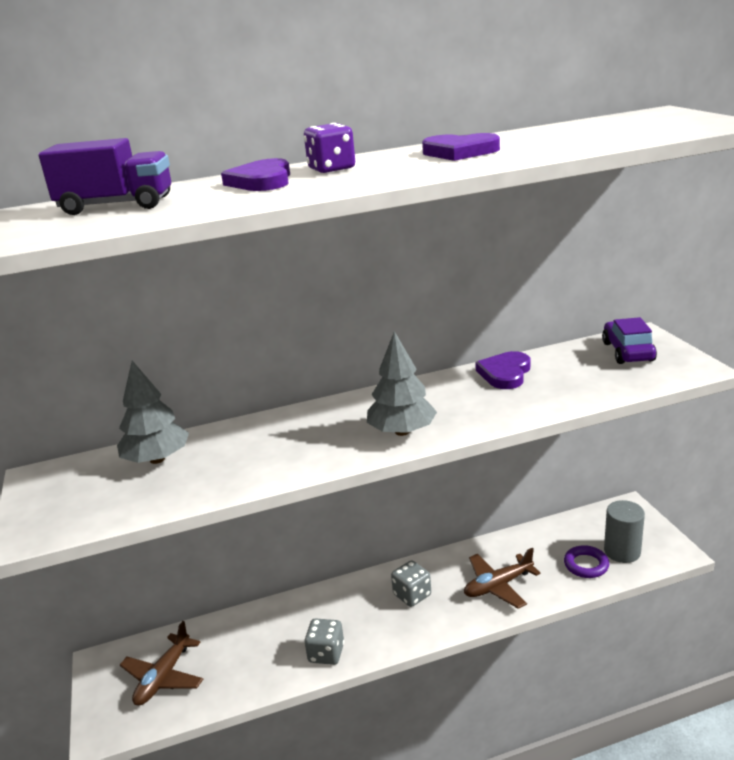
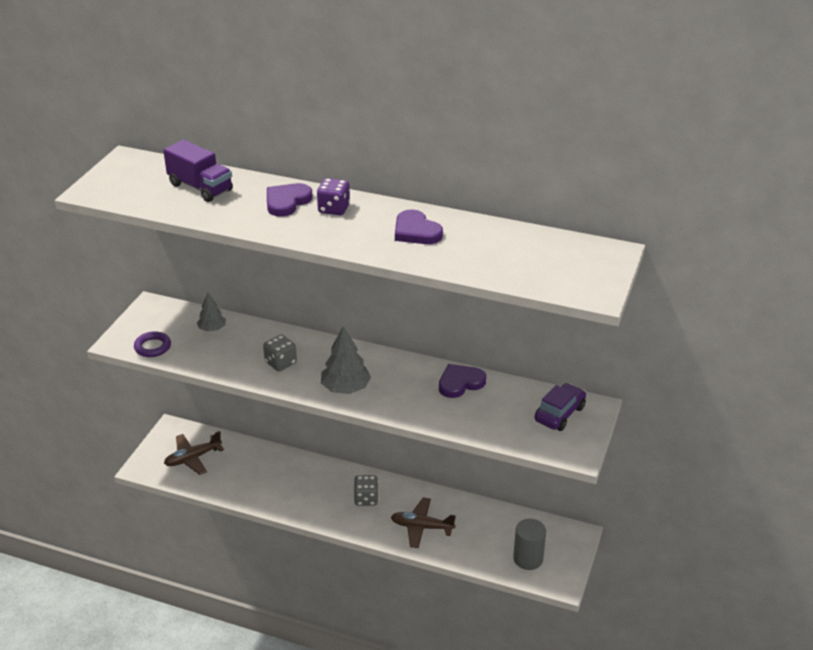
camera: 35 degrees right, 10 degrees up
(157, 459) = (212, 329): grey tree -> grey tree, size x0.61
(326, 653) = (283, 500): grey dice -> grey dice (280, 363)
(586, 565) = (492, 551): purple ring -> purple ring (152, 347)

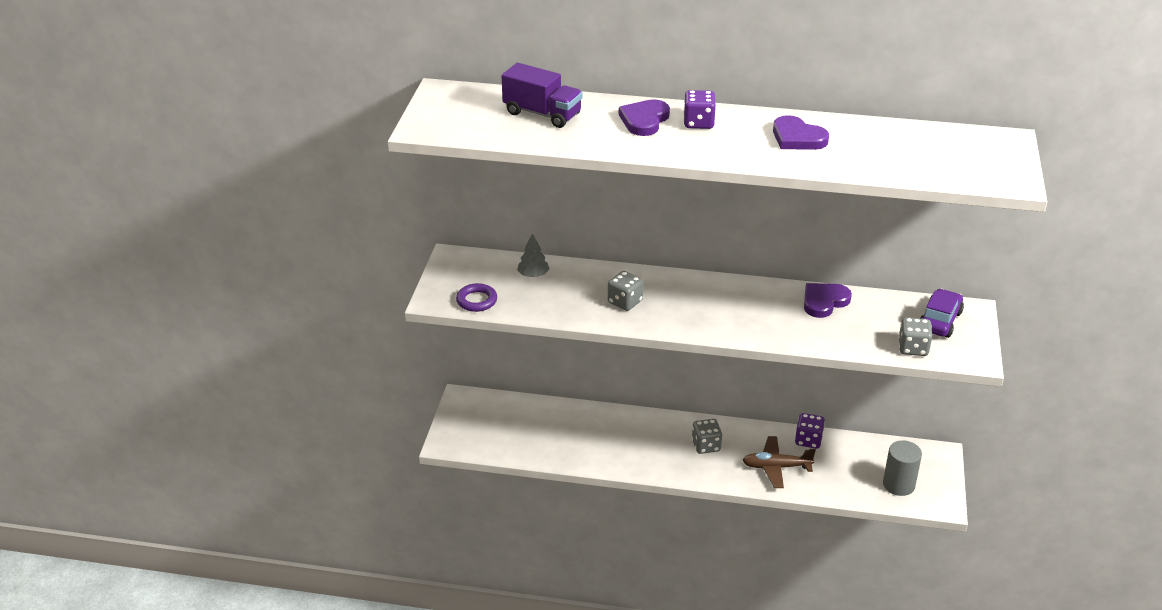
camera: 10 degrees left, 0 degrees up
(193, 458) = (499, 426): brown plane -> none
(346, 388) = (707, 320): grey tree -> none
(460, 505) = (808, 440): none -> purple dice
(523, 437) = (913, 348): none -> grey dice

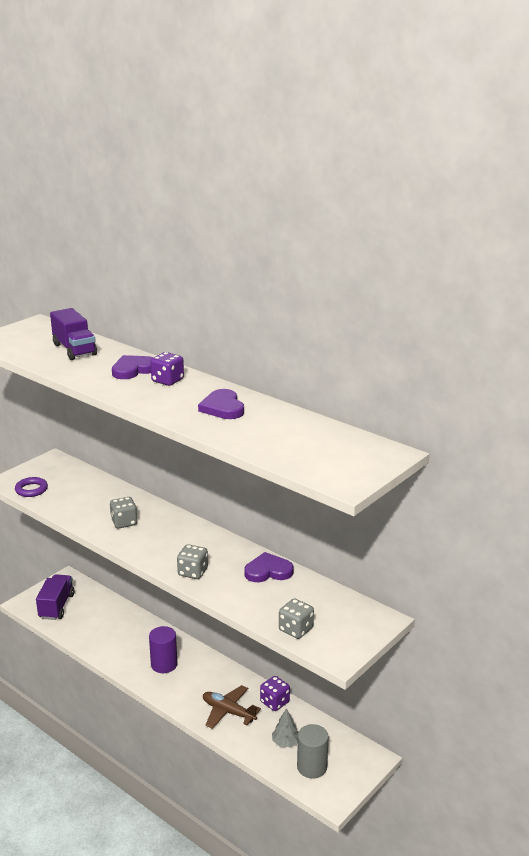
camera: 30 degrees right, 10 degrees down
(487, 433) = (56, 606): none -> purple truck
(533, 275) = (87, 485): grey tree -> grey tree (285, 742)
(667, 447) = (164, 664): none -> purple cylinder
(706, 446) = (193, 674): grey dice -> grey dice (193, 572)
(939, 321) = (344, 617): purple car -> none

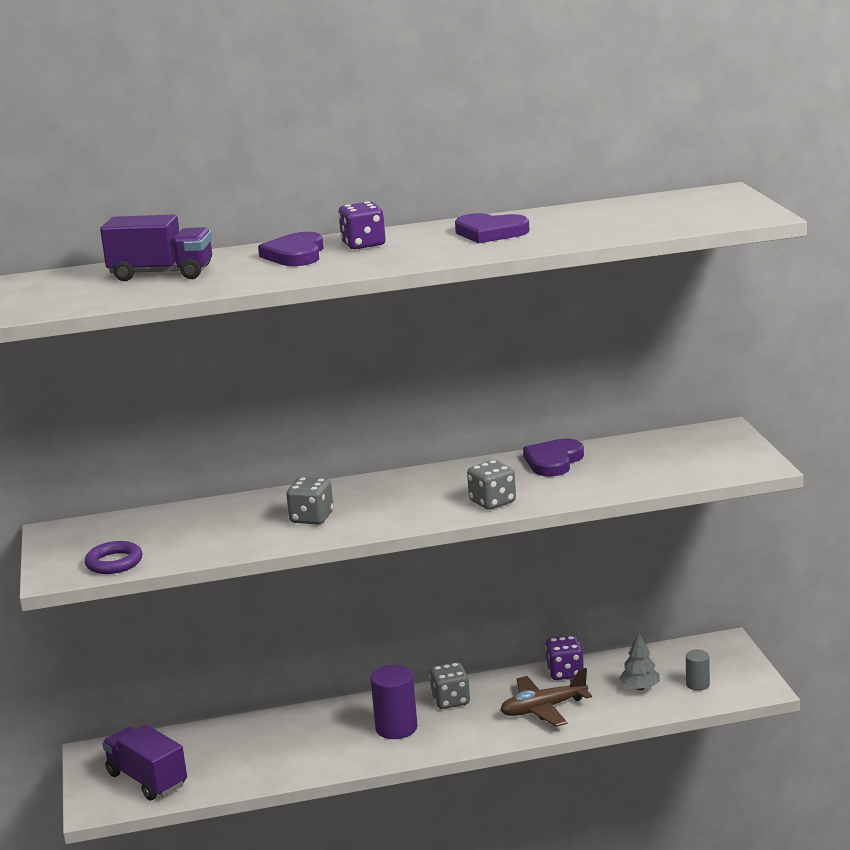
camera: 50 degrees left, 5 degrees down
(296, 629) = (685, 474): grey dice -> grey dice (450, 700)
(312, 767) = (697, 684): grey cylinder -> grey cylinder, size x0.57

